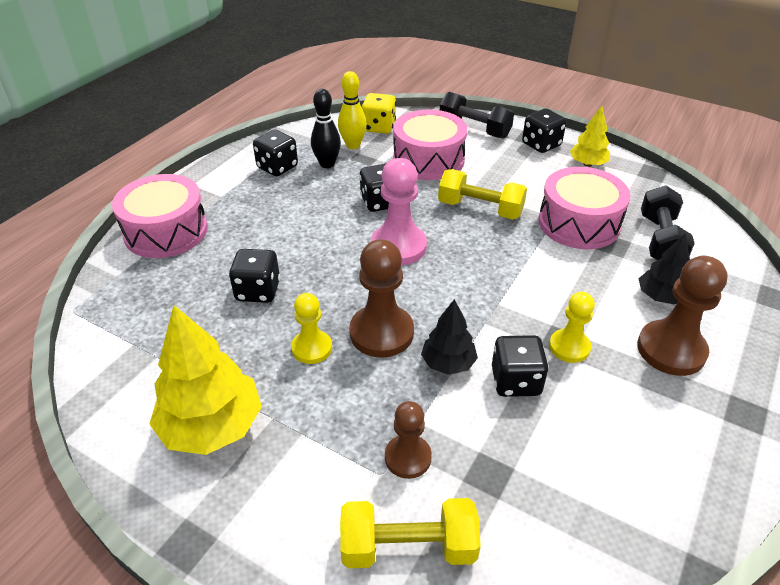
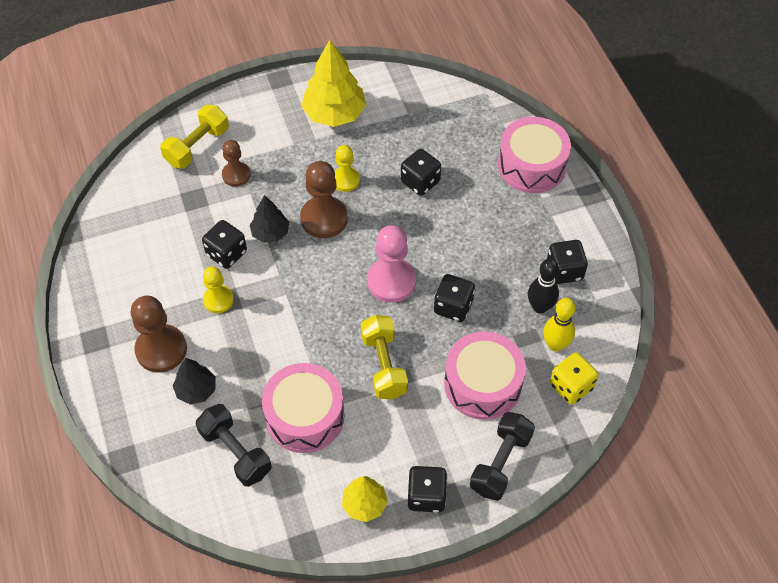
camera: 130 degrees right, 15 degrees up
(474, 129) = (500, 463): black dumbbell -> black dumbbell turned 45 degrees counterclockwise
(480, 209) = (384, 365): yellow dumbbell -> yellow dumbbell turned 75 degrees counterclockwise

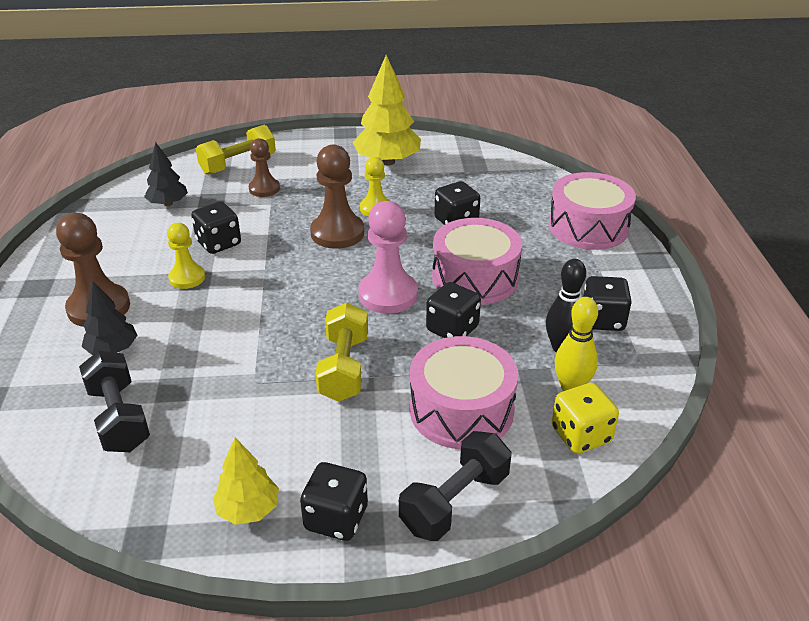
camera: 15 degrees right, 20 degrees down
(270, 233) = (274, 235): black tree -> black tree (168, 204)
(305, 416) = (223, 399): pink drum -> pink drum (475, 278)

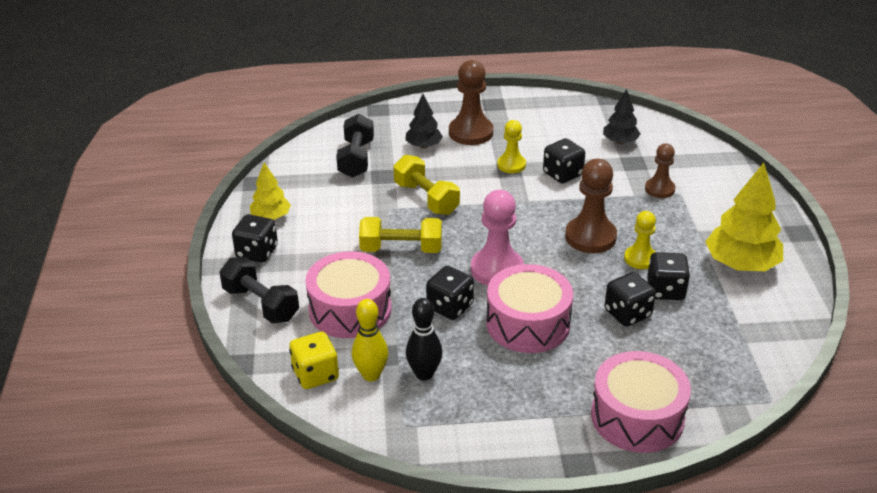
camera: 90 degrees right, 0 degrees up
(119, 418) = (356, 159): black dumbbell -> black dumbbell turned 60 degrees counterclockwise
(238, 164) = (701, 170): yellow dumbbell -> yellow dumbbell (426, 198)
(602, 320) = (466, 407): black dice -> black dice (665, 290)

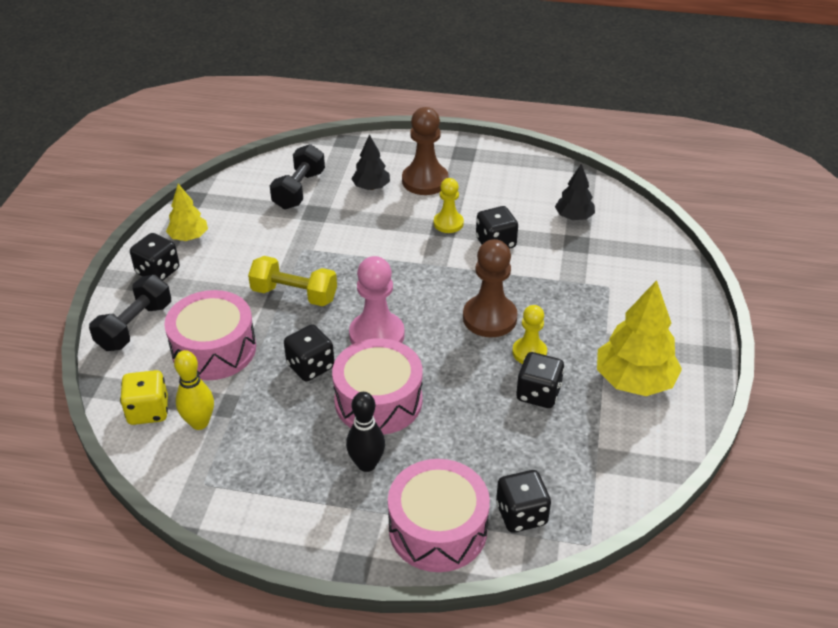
camera: 15 degrees right, 5 degrees up
(261, 304) = (135, 326): black dumbbell -> black dumbbell turned 60 degrees clockwise
(424, 374) = (250, 433): black bowling pin -> black bowling pin (366, 464)
(426, 198) = (345, 244): yellow dumbbell -> none
(627, 313) = (485, 411): black dice -> black dice (521, 514)
(659, 189) = (589, 278): brown pawn -> none

